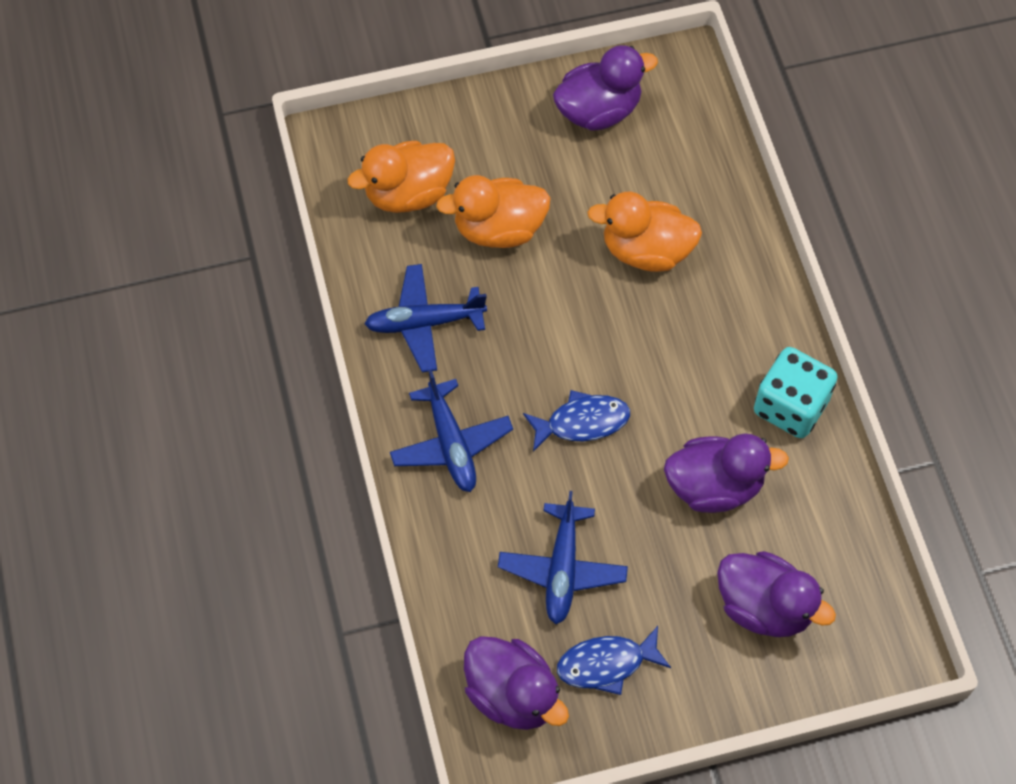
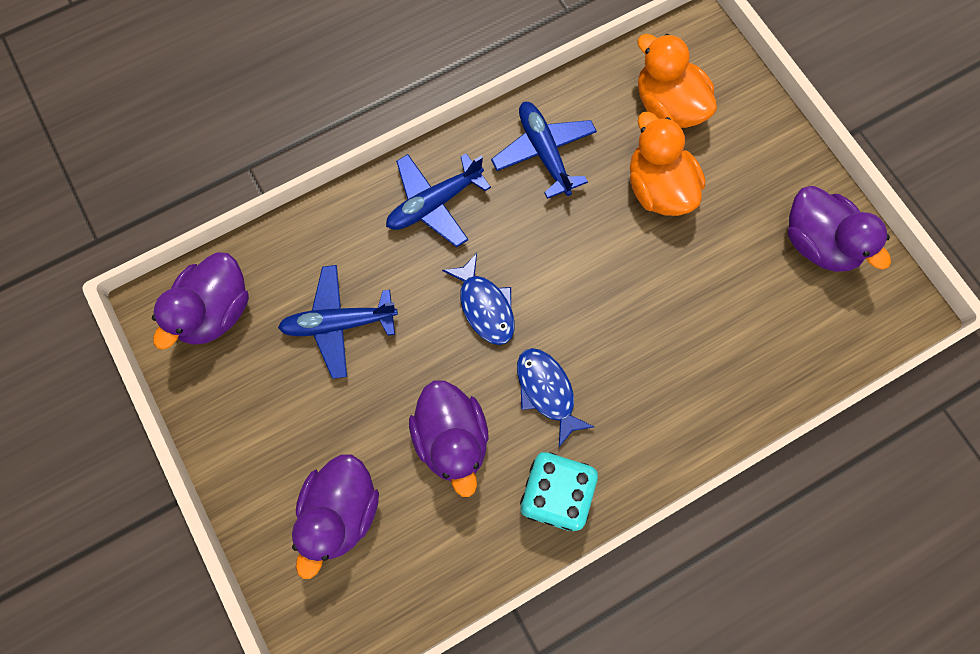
camera: 75 degrees right, 10 degrees up
(606, 664) = (258, 382): blue fish -> blue fish (547, 391)
(646, 250) = (680, 321): orange duck -> none

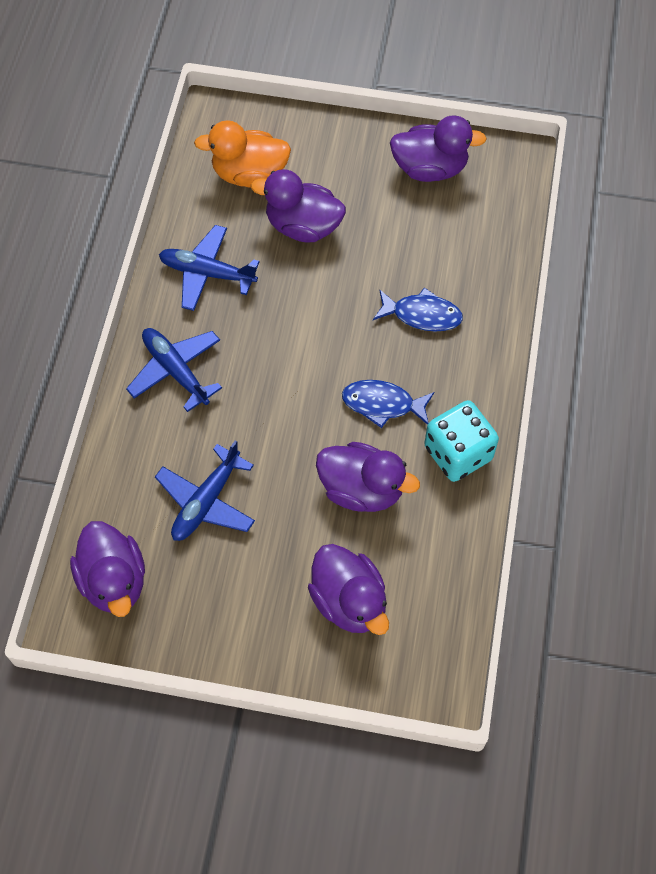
camera: 50 degrees left, 10 degrees down
(434, 204) = (176, 371): blue plane -> blue plane turned 135 degrees clockwise
(485, 306) = (285, 396): blue fish -> blue fish (422, 315)
(658, 188) = (303, 226): orange duck -> purple duck

